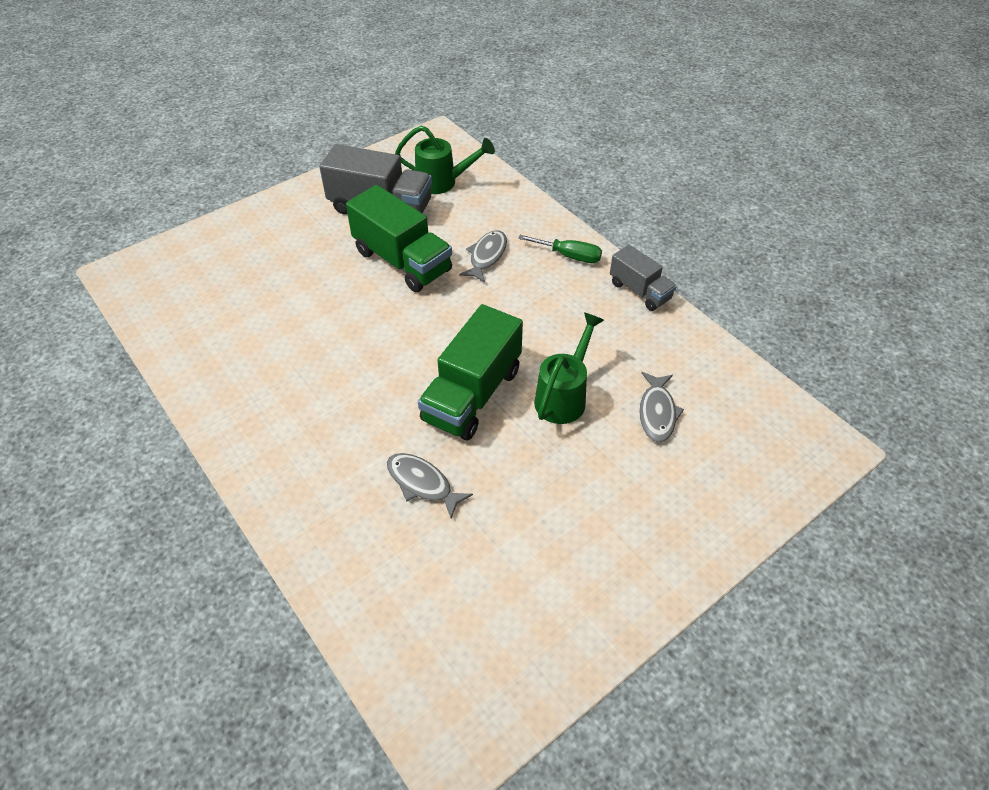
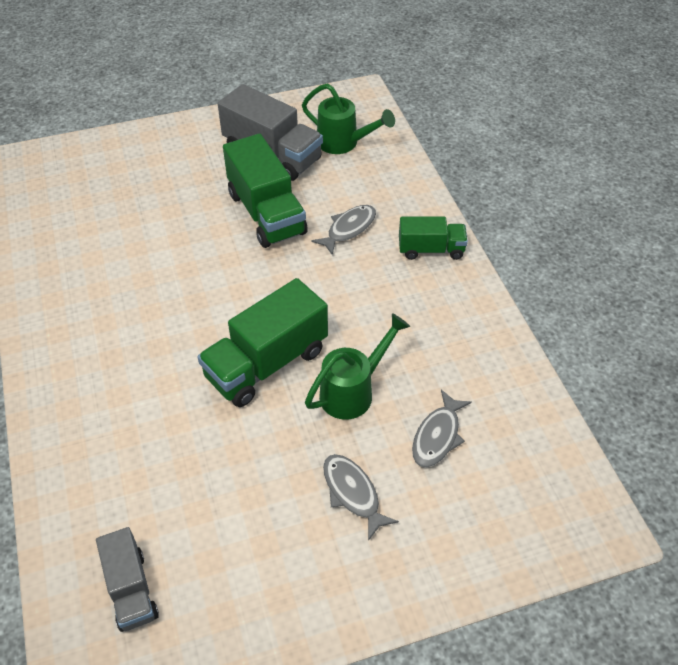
camera: 20 degrees right, 0 degrees up
(422, 483) = (179, 435): grey fish -> grey fish (353, 493)
(569, 256) = (431, 250): green screwdriver -> green truck
(640, 291) = (484, 305): grey truck -> grey truck (131, 589)

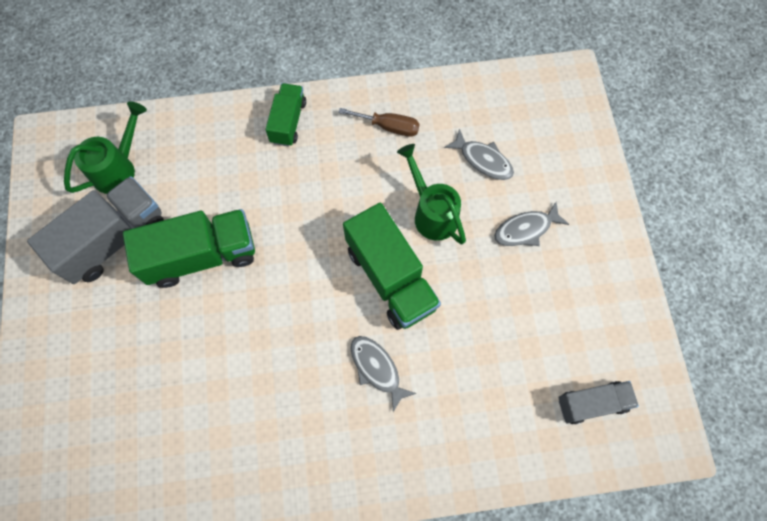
camera: 80 degrees left, 20 degrees up
(348, 229) = (244, 184): grey fish -> grey fish (377, 369)
(453, 336) = (389, 127): none -> brown screwdriver

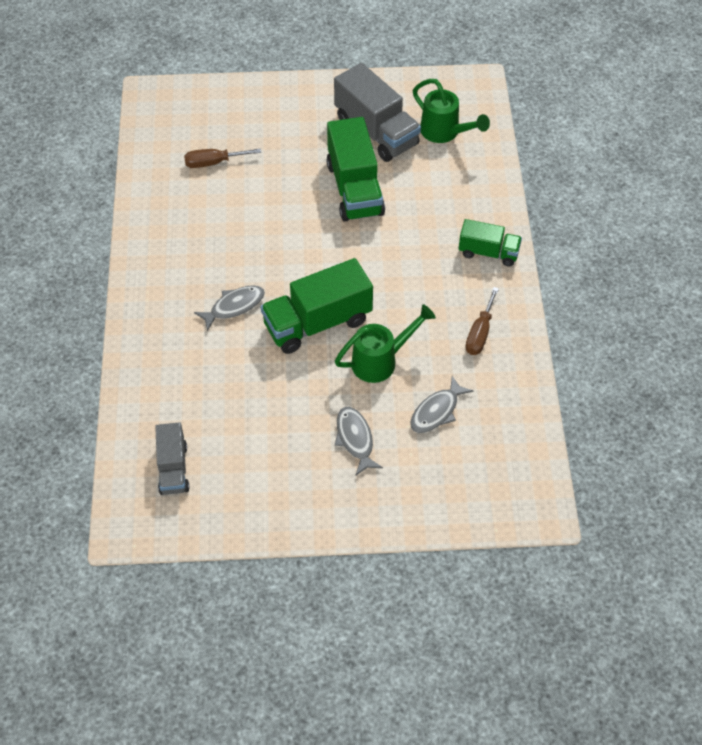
camera: 95 degrees right, 15 degrees down
(157, 426) = (213, 163): none -> brown screwdriver

